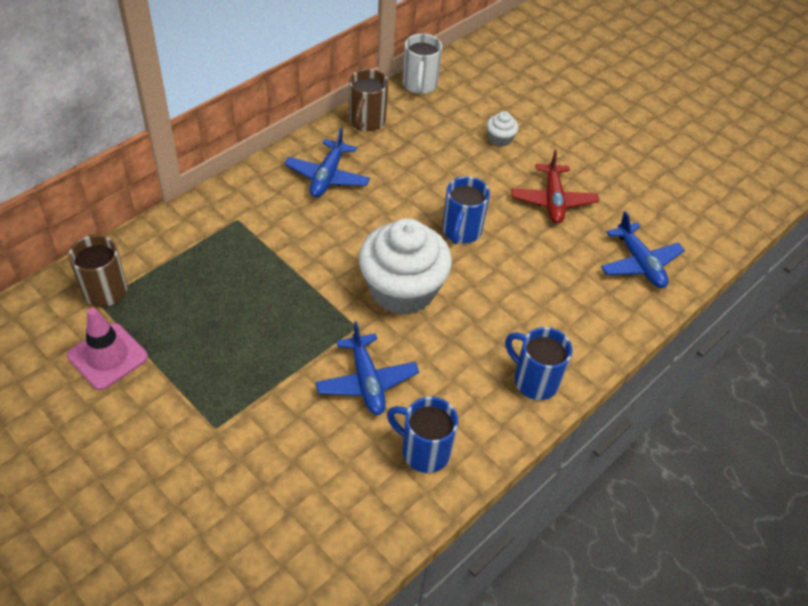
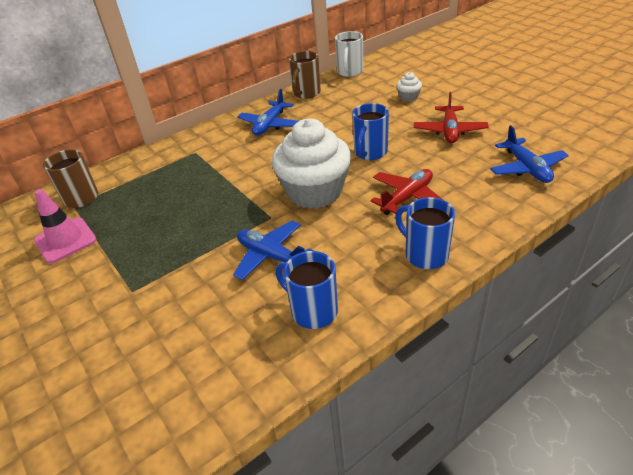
camera: 15 degrees right, 10 degrees down
(366, 381) = (271, 256): blue plane -> blue plane turned 135 degrees clockwise
(510, 302) = (407, 197): none -> red plane

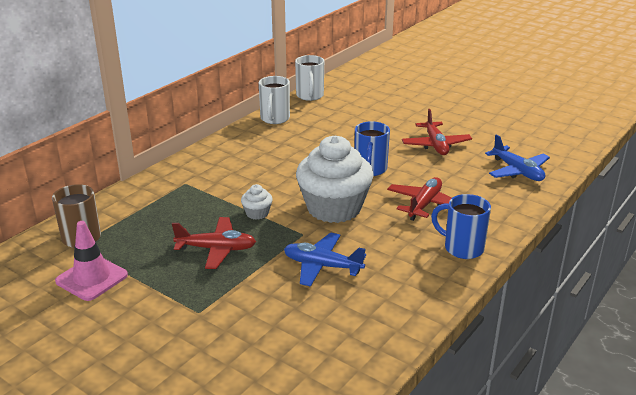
camera: 20 degrees left, 10 degrees down
(184, 224) = (216, 249): none -> red plane
(270, 125) = (252, 151): blue plane -> none
(306, 93) = (275, 119): brown mug -> white mug
(312, 311) = (385, 303): blue mug -> none
(408, 97) = (382, 117): white cupcake -> white cupcake (257, 213)

